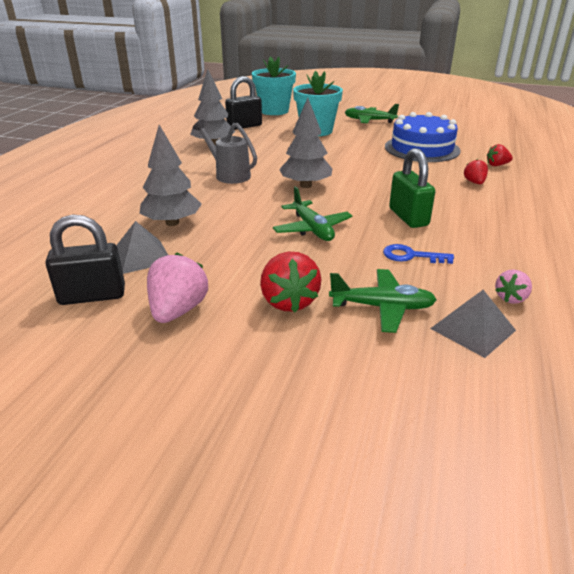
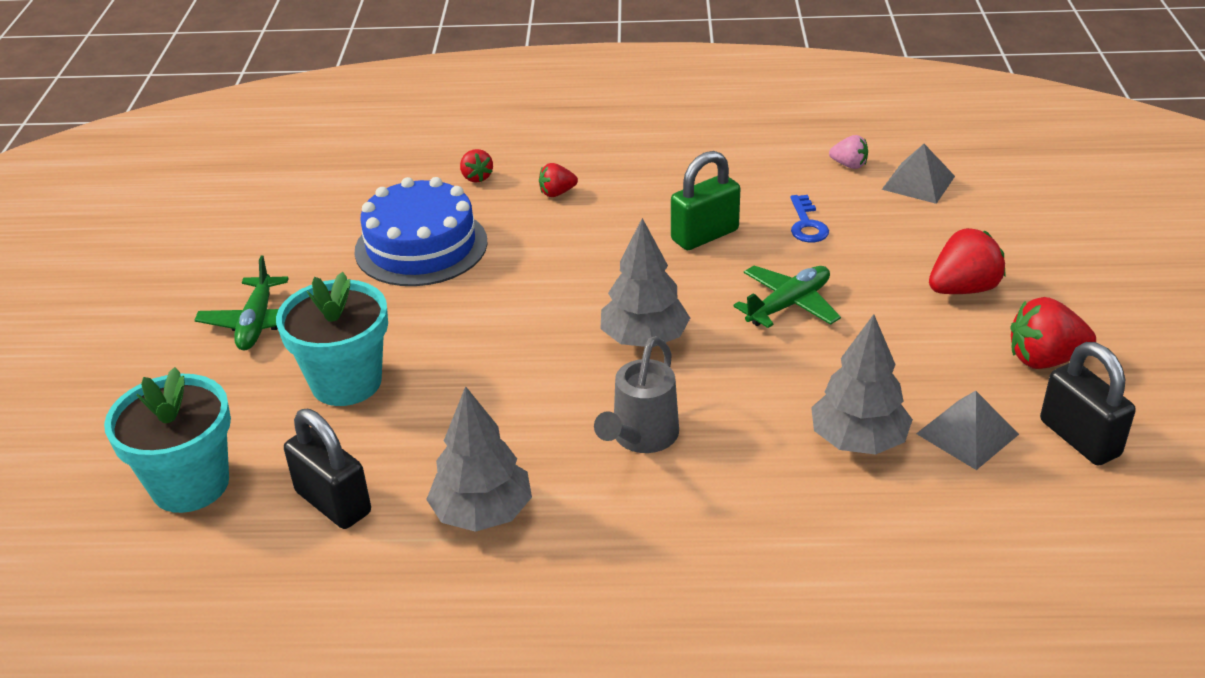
camera: 105 degrees left, 5 degrees up
(178, 310) = (1044, 359): pink strawberry -> red strawberry
(382, 307) = (924, 231): green plane -> none

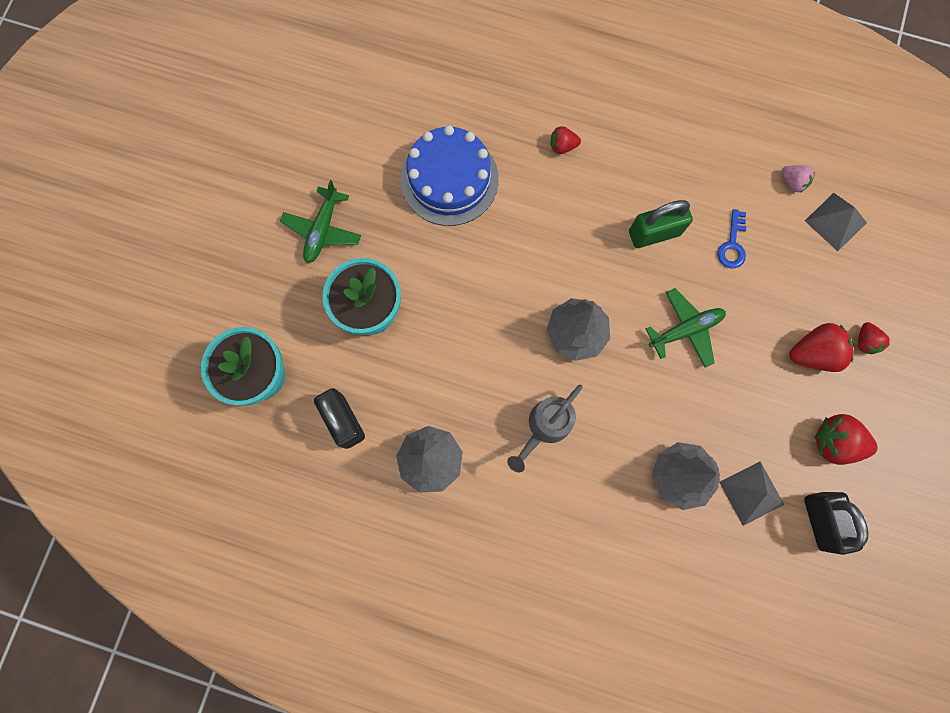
camera: 15 degrees right, 40 degrees up
(476, 177) = (508, 106): red strawberry -> red strawberry (865, 341)

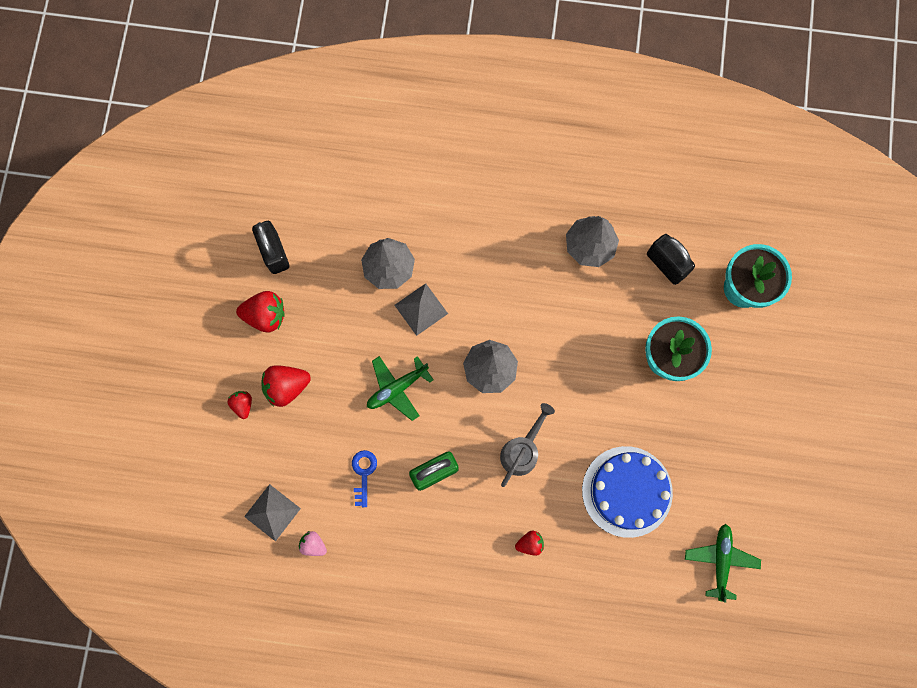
camera: 170 degrees right, 0 degrees up
(323, 230) = (727, 423): green plane -> green plane (720, 560)
(545, 427) = (503, 287): grey watering can -> grey watering can (522, 451)
(751, 493) = (330, 264): grey pyramid -> grey pyramid (421, 309)

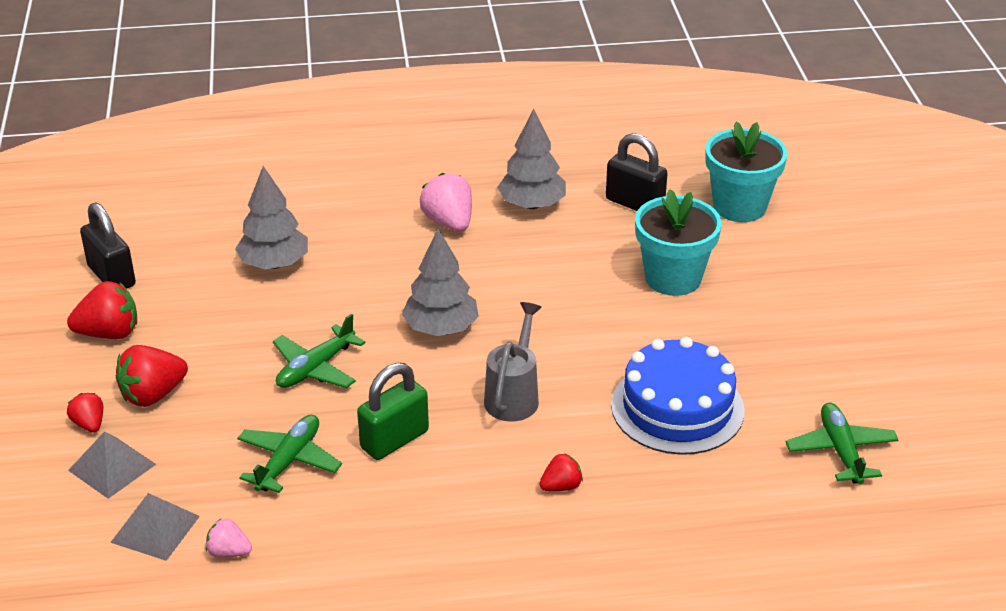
camera: 15 degrees left, 40 degrees down
(363, 473) = (289, 461): blue key -> green plane
(421, 309) = (328, 291): grey pyramid -> grey pyramid (112, 467)
(523, 252) = (449, 222): none -> pink strawberry

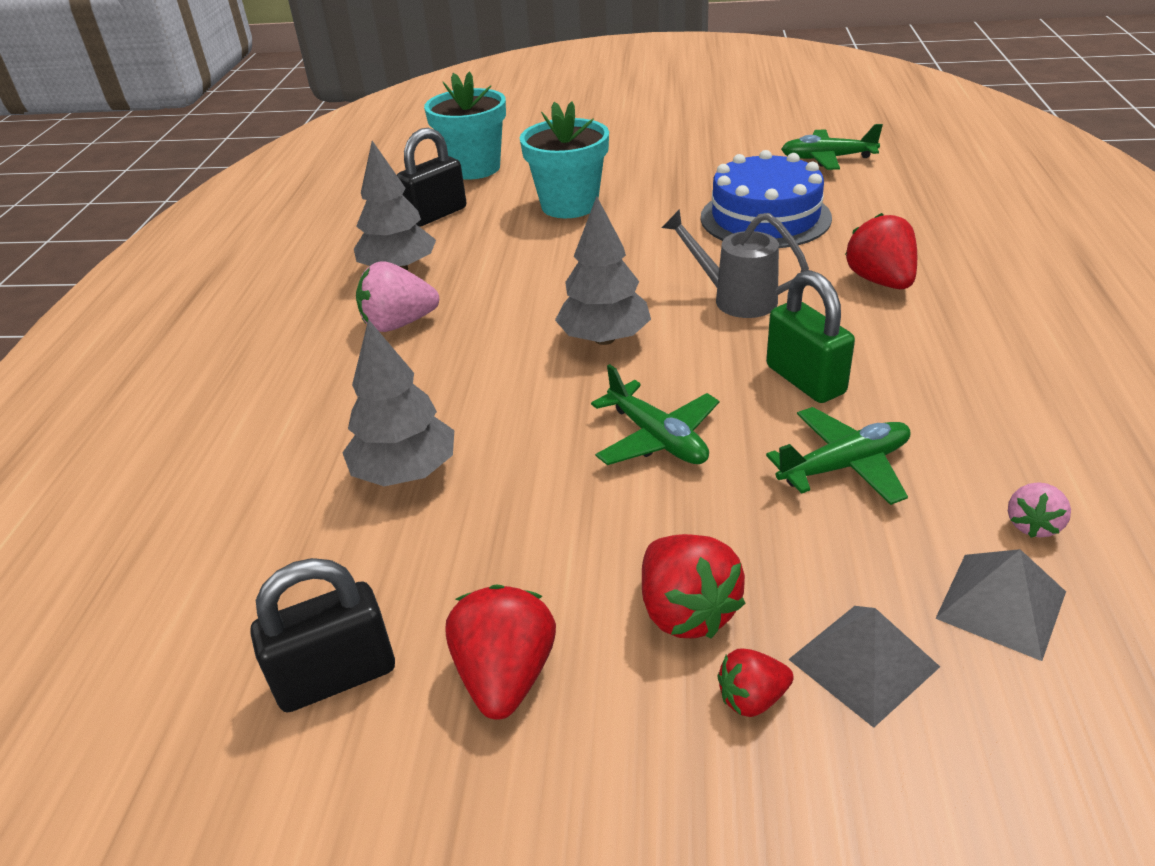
camera: 75 degrees left, 0 degrees up
(289, 461) = (844, 466): green plane -> green plane turned 120 degrees clockwise
(561, 486) = (880, 281): red strawberry -> red strawberry, size x1.73

